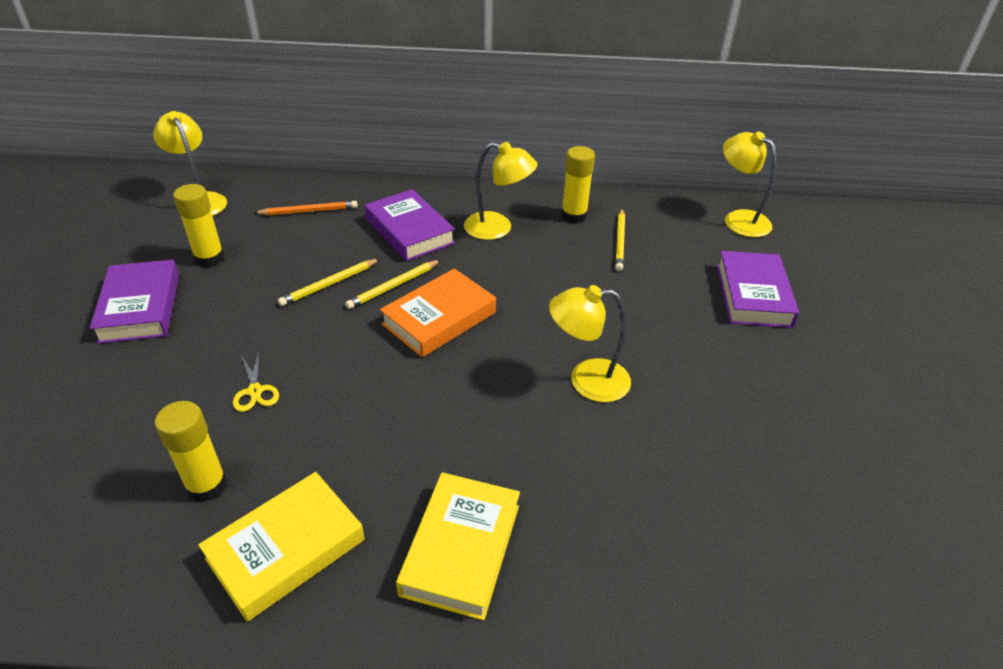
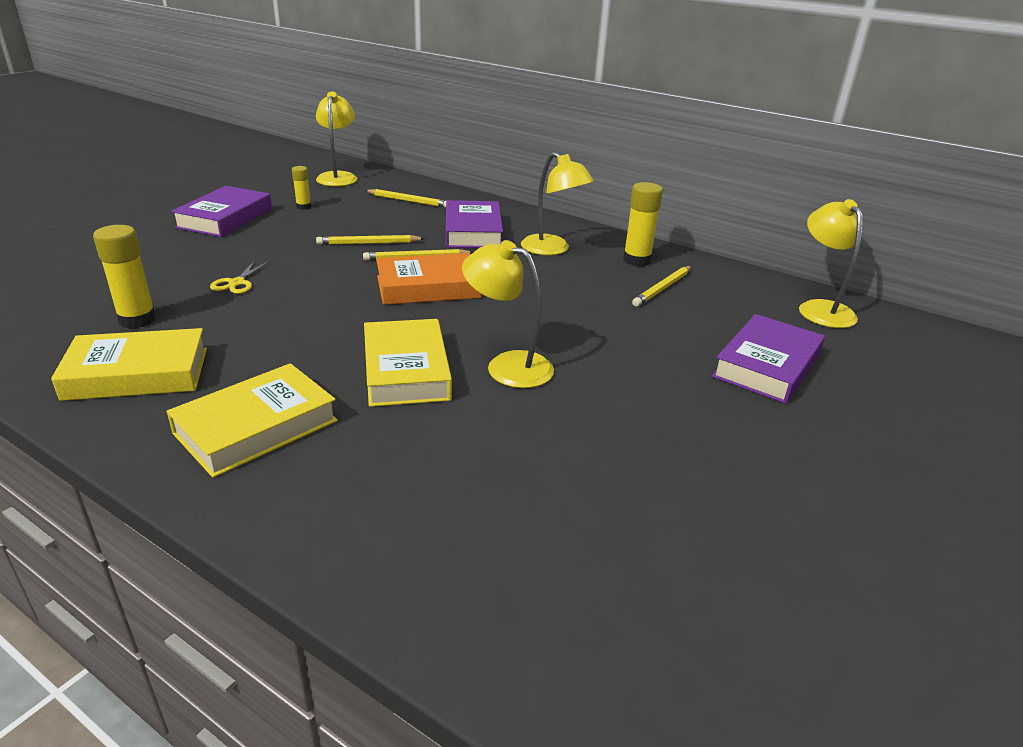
camera: 30 degrees right, 10 degrees down
(209, 258) = (303, 207): yellow glue stick -> yellow glue stick, size x0.58
(309, 211) = (408, 201): orange pencil -> yellow pencil
(516, 424) = (406, 370): none -> yellow book

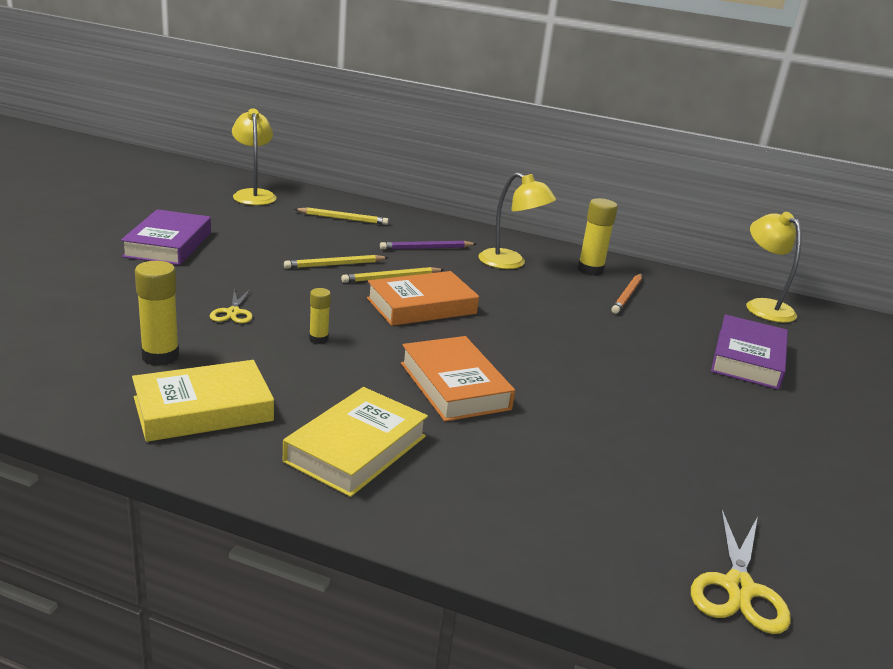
camera: 15 degrees left, 5 degrees down
(303, 207) = (242, 229): yellow glue stick -> yellow glue stick (318, 339)
(406, 370) = (454, 386): yellow book -> orange book
(473, 231) = (426, 248): purple book -> purple pencil
(507, 366) = (539, 375): yellow lamp -> none
(589, 643) = (738, 588): none -> yellow scissors
(662, 288) = (627, 295): yellow pencil -> orange pencil

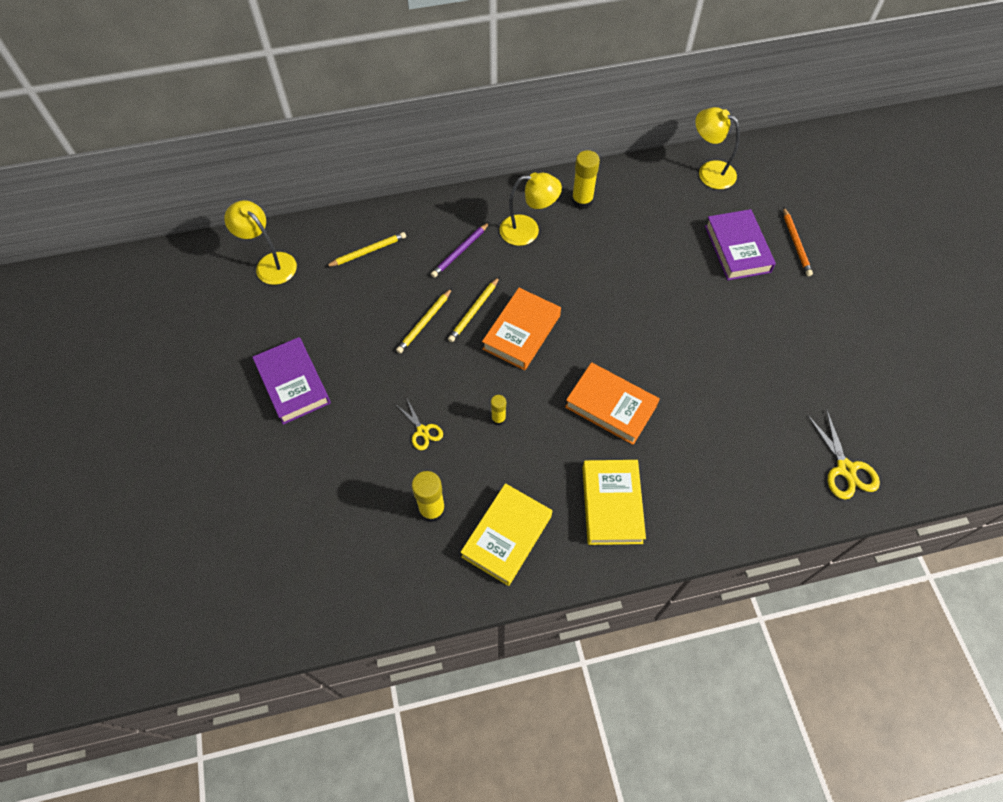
camera: 30 degrees left, 35 degrees up
(627, 295) = (626, 219): orange pencil -> orange pencil (796, 243)

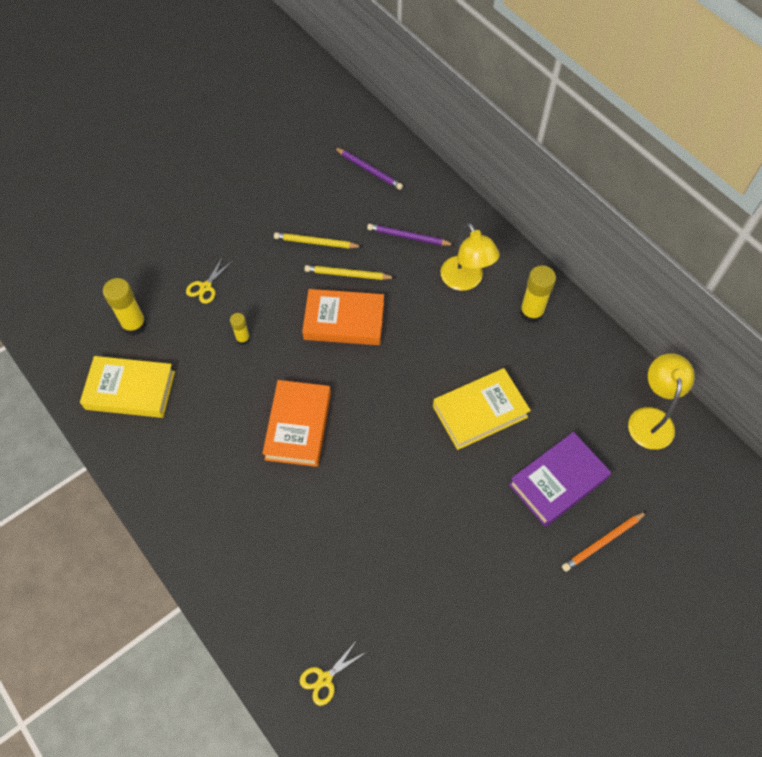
camera: 65 degrees right, 0 degrees up
(270, 263) = (318, 111): yellow lamp -> none
(293, 383) = (210, 179): purple book -> none
(368, 251) = (369, 170): yellow pencil -> purple pencil
(612, 504) = (194, 464): yellow book -> yellow book (480, 411)
(845, 469) = (325, 679): yellow scissors -> yellow scissors, size x0.64

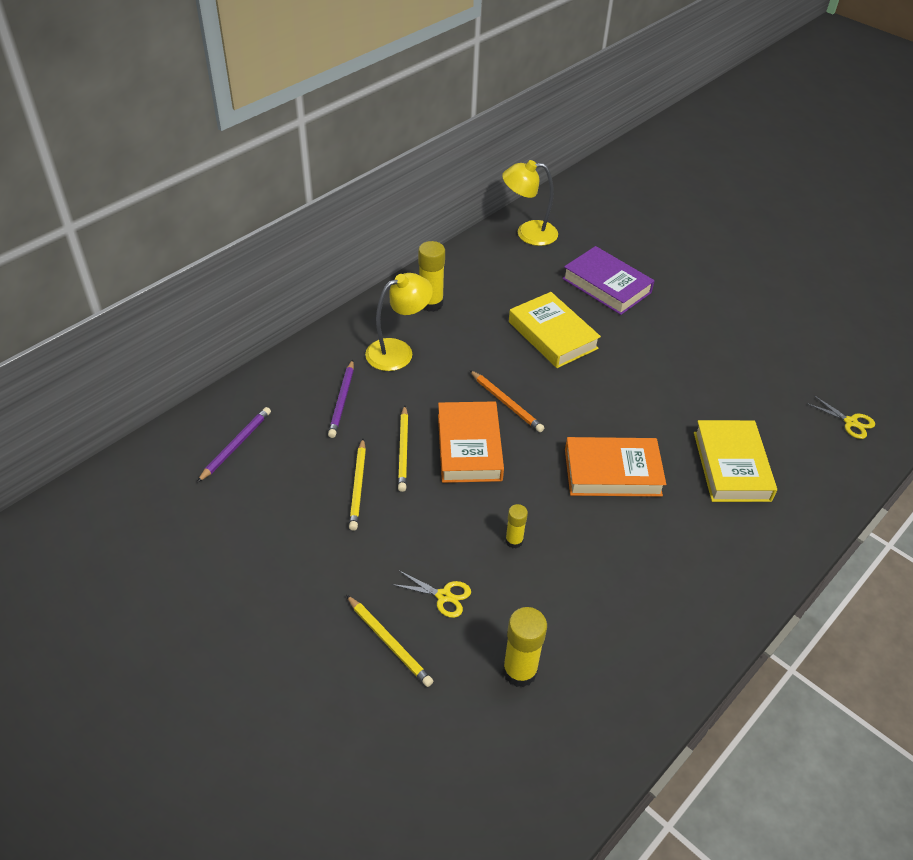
camera: 100 degrees left, 15 degrees down
(130, 390) = (618, 652): yellow book -> yellow book (731, 466)
(178, 252) = (389, 642): none -> yellow pencil
(602, 542) = (651, 261): orange pencil -> orange pencil (506, 403)

